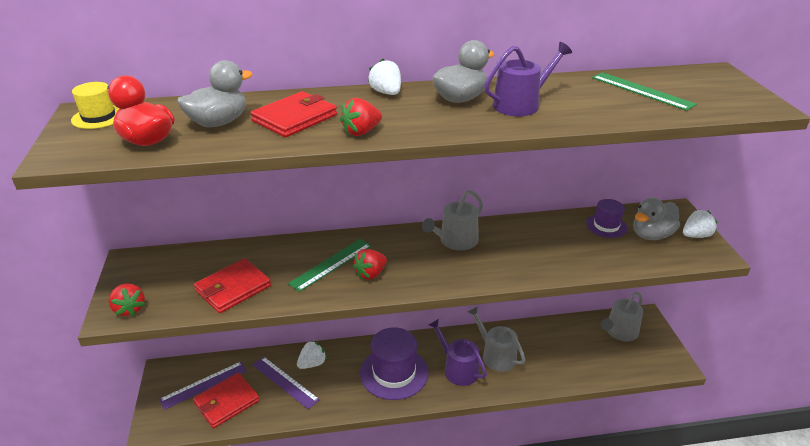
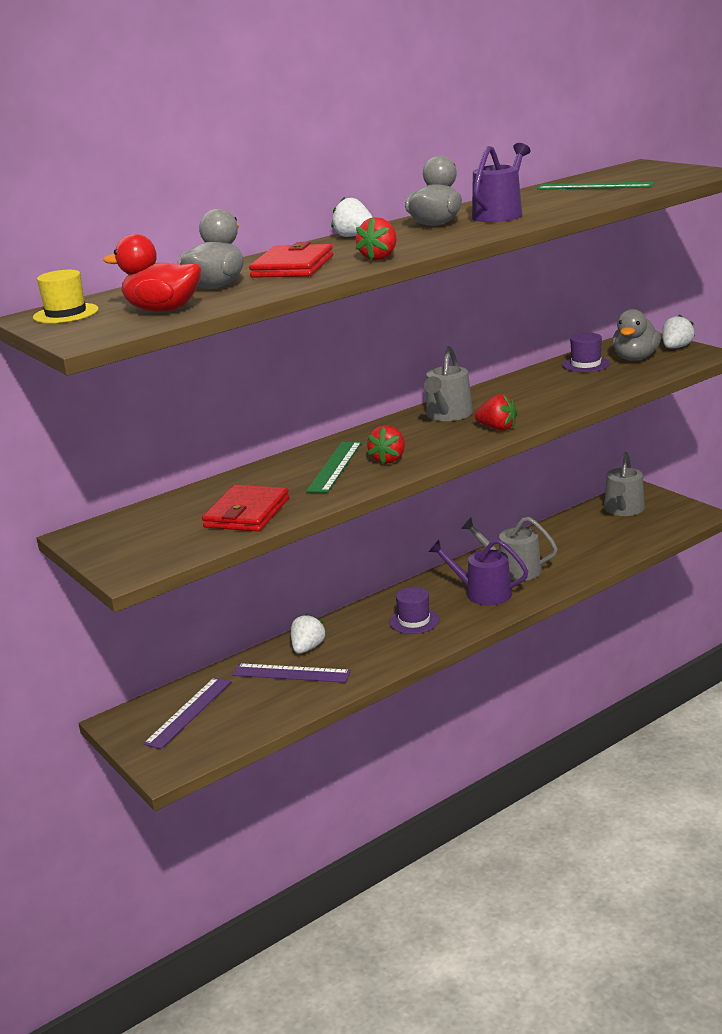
camera: 25 degrees left, 10 degrees down
(129, 309) = (144, 562): red strawberry -> red strawberry (497, 428)
(226, 402) = (237, 714): red wallet -> none
(394, 373) = (414, 621): purple hat -> purple hat, size x0.55

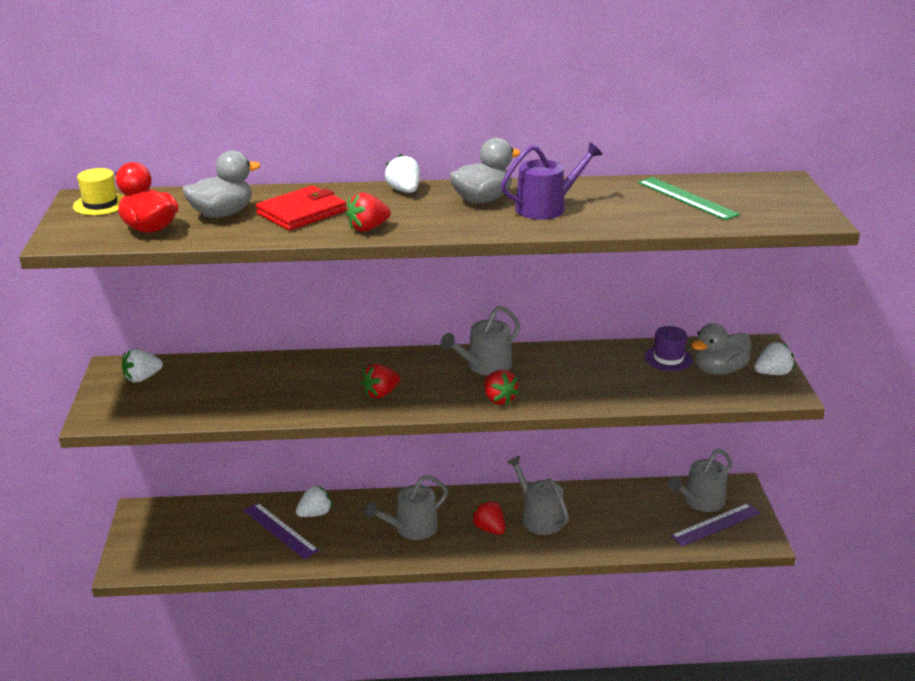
camera: 30 degrees right, 5 degrees up
(127, 530) = (142, 378): none -> white strawberry
(189, 712) = (185, 528): purple ruler -> purple ruler (715, 524)
(247, 513) = (226, 400): red wallet -> none
(335, 466) = (338, 382): green ruler -> none
(414, 621) = (411, 528): purple hat -> grey watering can
(483, 593) = (489, 529): purple watering can -> red strawberry

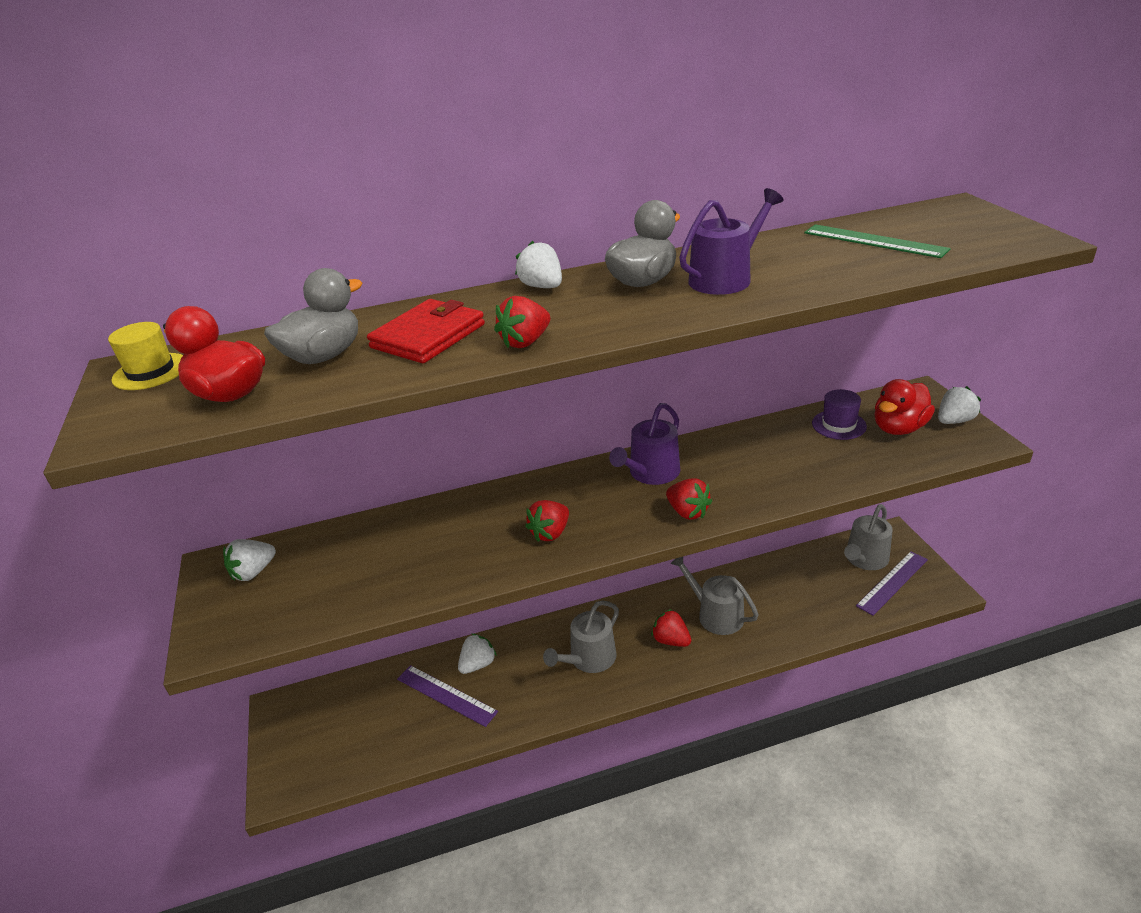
camera: 10 degrees left, 5 degrees up
(484, 366) = (651, 473): grey watering can -> purple watering can
(719, 370) = (899, 428): grey duck -> red duck

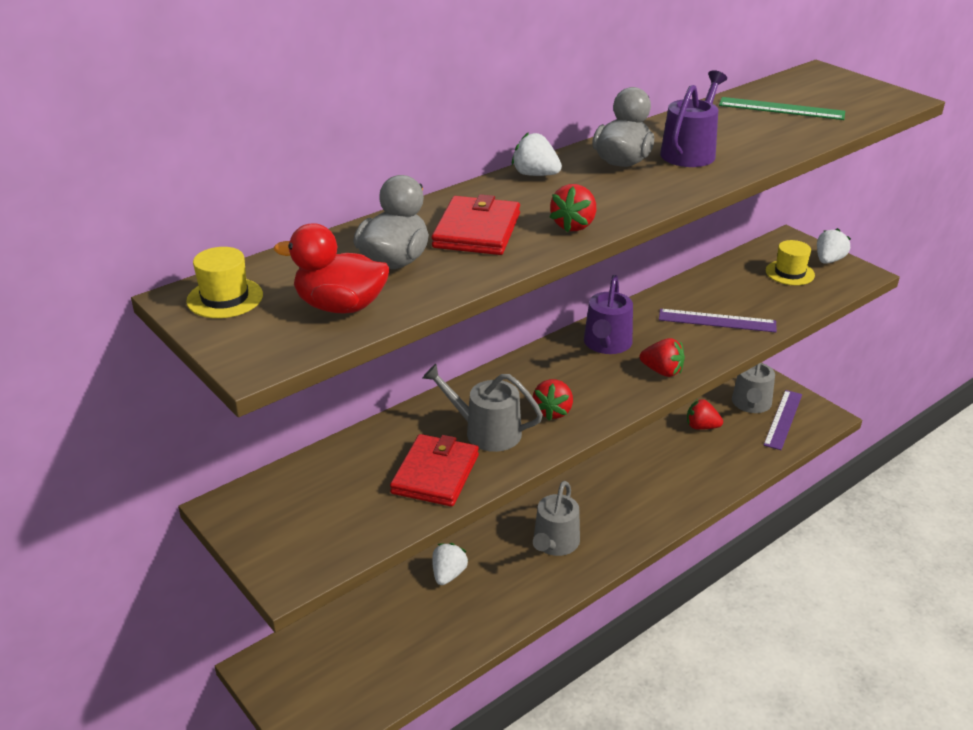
camera: 25 degrees left, 0 degrees up
(253, 572) = (279, 504): white strawberry -> none
(399, 573) = (435, 474): none -> red wallet
(446, 695) = (434, 609): purple ruler -> purple ruler (717, 321)
(671, 640) = (621, 510): red strawberry -> red strawberry (701, 427)
(715, 614) = (648, 479): grey watering can -> grey watering can (486, 432)
(839, 425) = (740, 277): purple hat -> none
(899, 428) = (790, 273): red duck -> yellow hat

